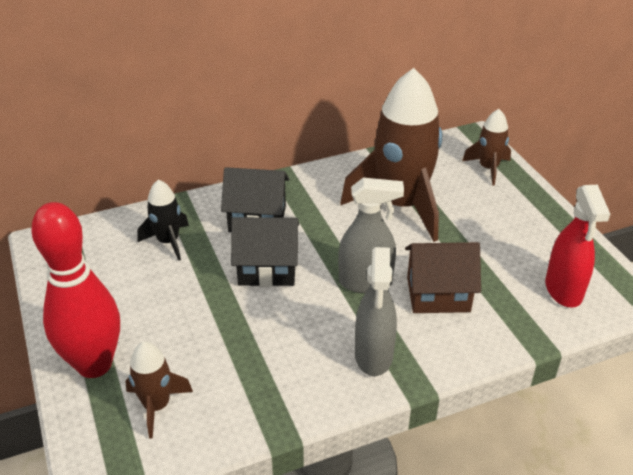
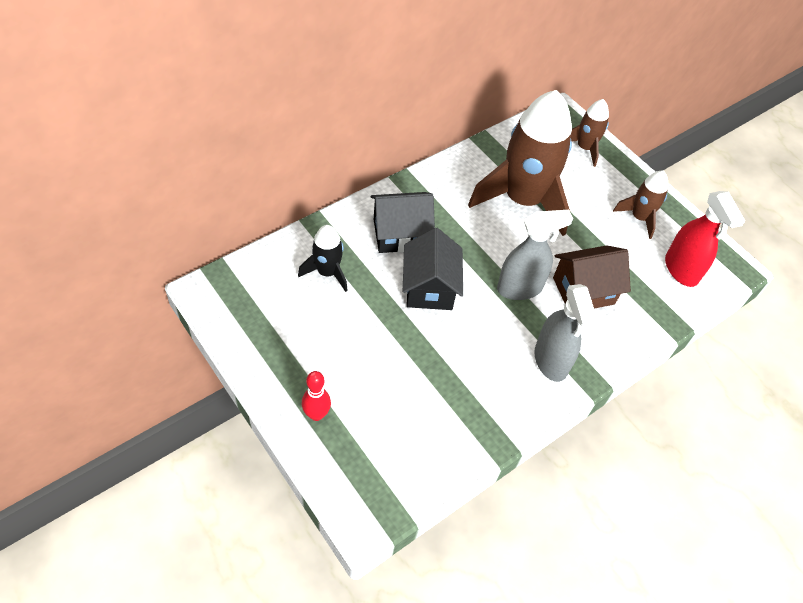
camera: 20 degrees left, 15 degrees up
(94, 364) = (316, 414): red bowling pin -> red bowling pin, size x0.45
(157, 406) = (389, 444): brown rocket -> brown rocket (639, 217)
(267, 269) = (429, 288): black house -> black house turned 75 degrees counterclockwise

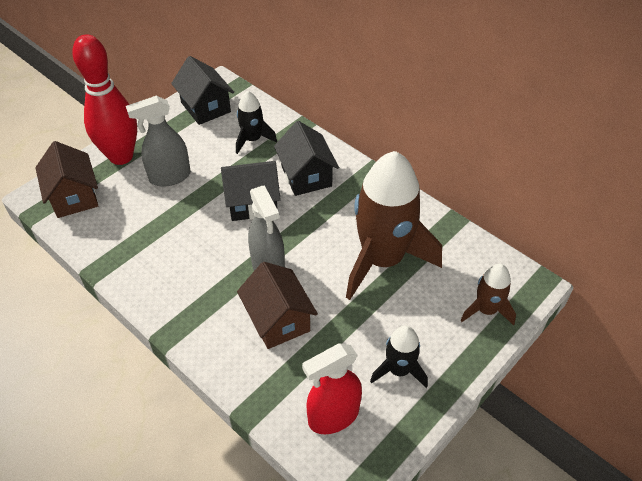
camera: 85 degrees right, 5 degrees down
(250, 311) = (205, 107): none -> black house
(316, 414) = (121, 156): red bowling pin -> red bowling pin, size x2.22
(377, 472) = (74, 197): none -> brown house
(551, 361) = (189, 298): grey spray bottle -> grey spray bottle (169, 177)
(639, 217) = (399, 370): brown rocket -> black rocket

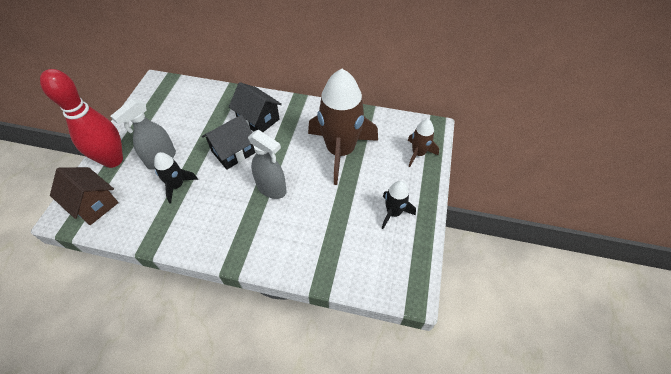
camera: 30 degrees left, 5 degrees up
(205, 107) = (157, 101): black house -> none
(252, 140) = (205, 110): black rocket -> black rocket (177, 185)
(278, 320) = (300, 219): brown house -> none
(333, 416) = (374, 261): red spray bottle -> none

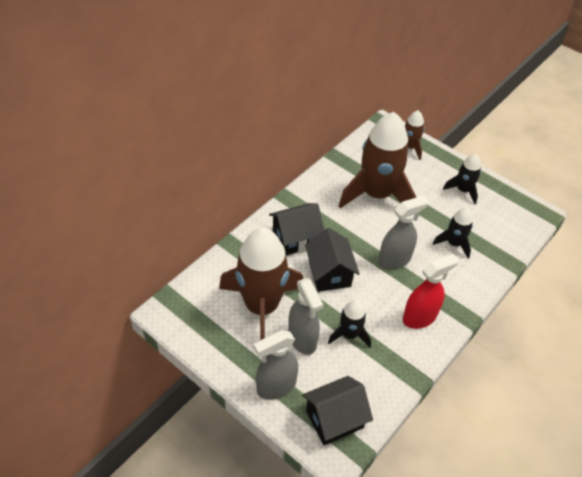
camera: 65 degrees left, 5 degrees down
(94, 204) = (334, 419): brown house -> black house
(113, 160) = (276, 386): red bowling pin -> grey spray bottle
(181, 126) = (262, 307): none -> brown rocket
(215, 227) = (419, 317): none -> red spray bottle
(317, 226) = (453, 243): none -> black rocket

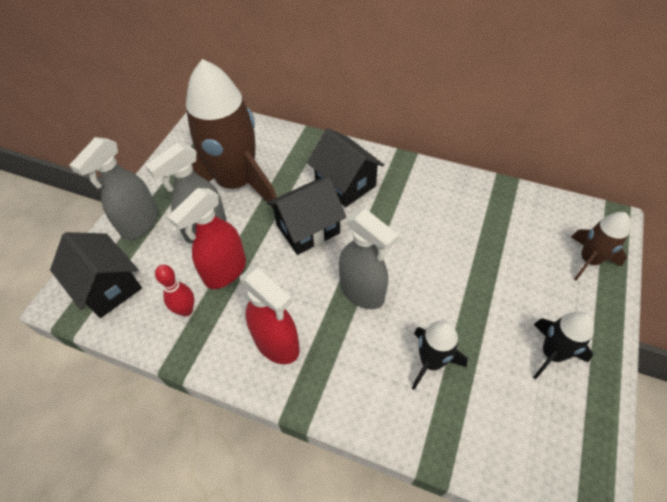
camera: 75 degrees right, 5 degrees up
(276, 386) = (140, 224): grey spray bottle -> grey spray bottle turned 105 degrees counterclockwise
(349, 334) = (225, 271): black rocket -> red spray bottle
(375, 366) = (186, 310): none -> red bowling pin
(376, 194) = (466, 244): brown rocket -> none

